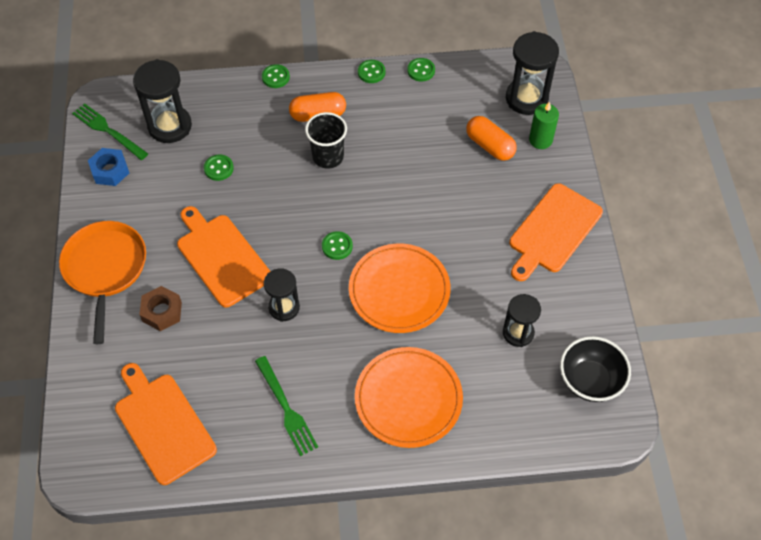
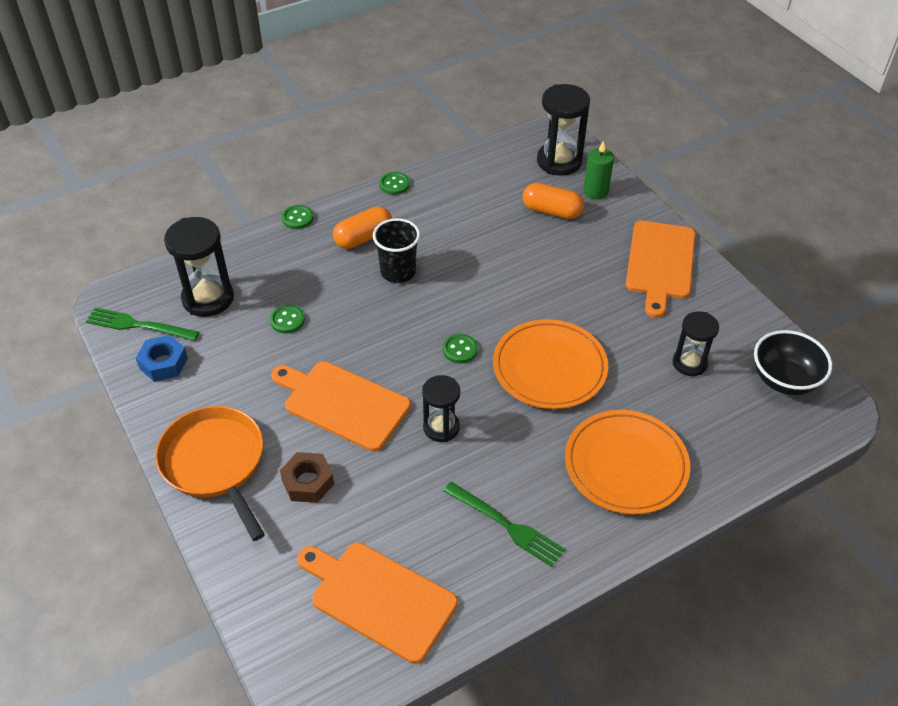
camera: 25 degrees left, 10 degrees down
(421, 70) = (443, 168): green button -> none

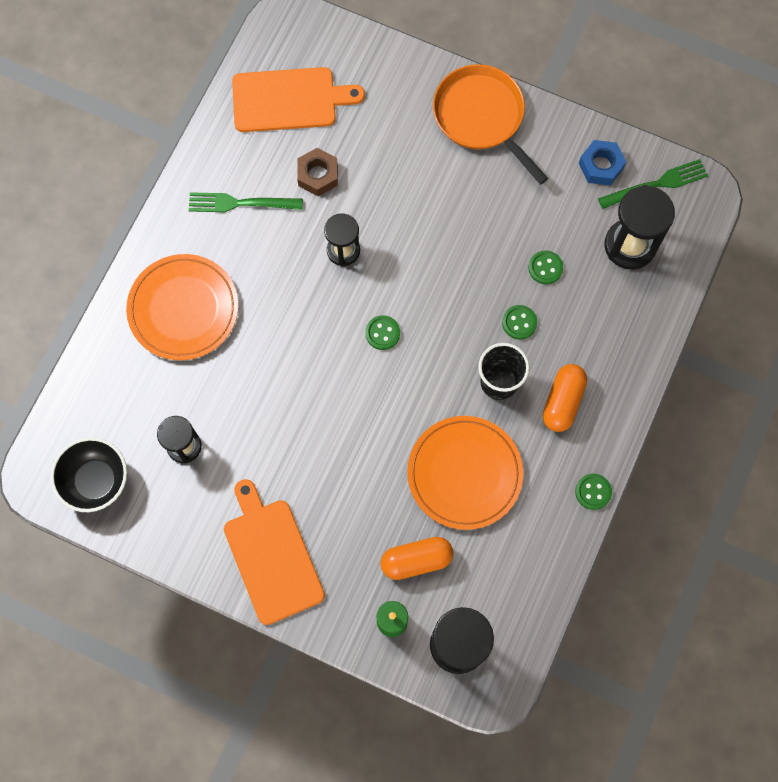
camera: 145 degrees right, 25 degrees up
(215, 463) = (481, 117): orange pan -> orange pan turned 150 degrees counterclockwise
(297, 218) = (642, 384): green button -> green button (519, 322)
(308, 482) = (404, 145): brown nut -> brown nut (318, 175)
(342, 404) = (433, 222): orange cutting board -> none
(549, 367) = (297, 363): orange plate -> orange plate (464, 473)

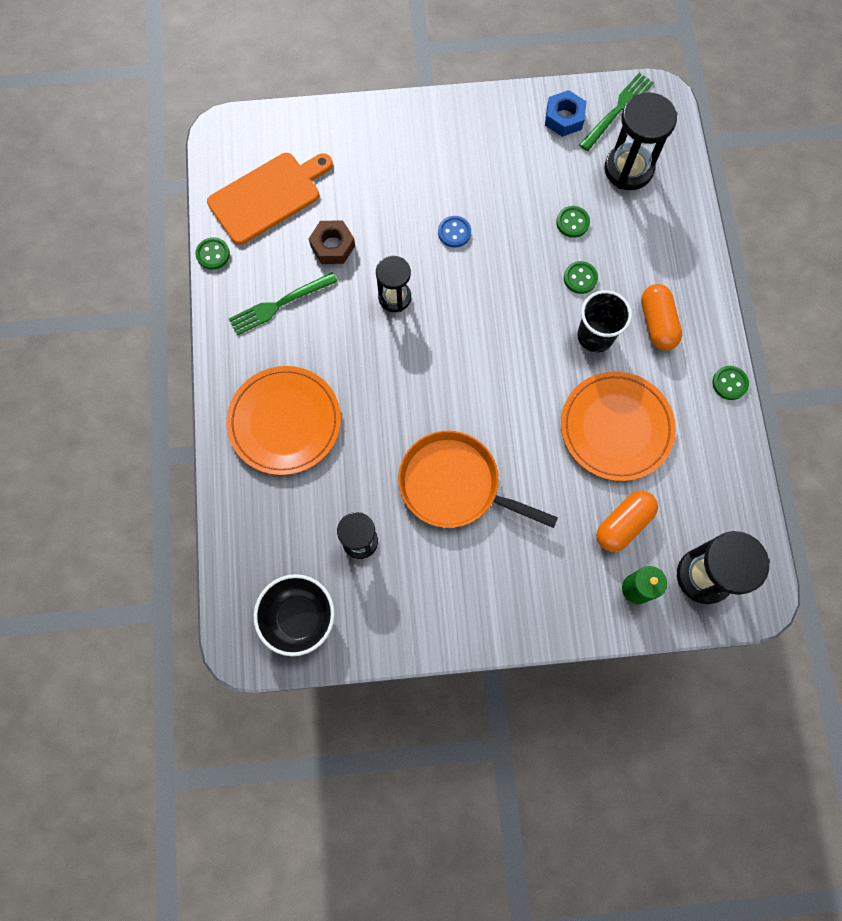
camera: 30 degrees left, 0 degrees up
(271, 556) = (498, 593): orange cutting board -> none
(382, 333) = (472, 348): green button -> green button (213, 254)
(432, 220) = (454, 232): none -> blue button
(481, 117) = (441, 128): orange pan -> orange pan (454, 484)

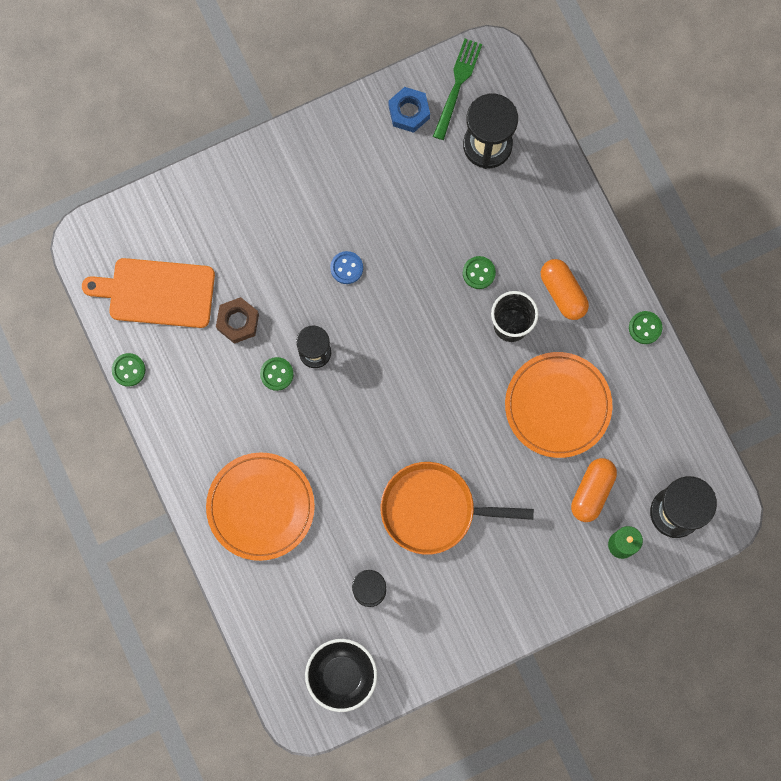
camera: 20 degrees left, 5 degrees up
(268, 196) = (157, 293): orange cutting board -> orange cutting board turned 120 degrees counterclockwise
(278, 305) = (210, 398): green fork -> none
(572, 222) = (453, 219): green button -> green button (277, 374)

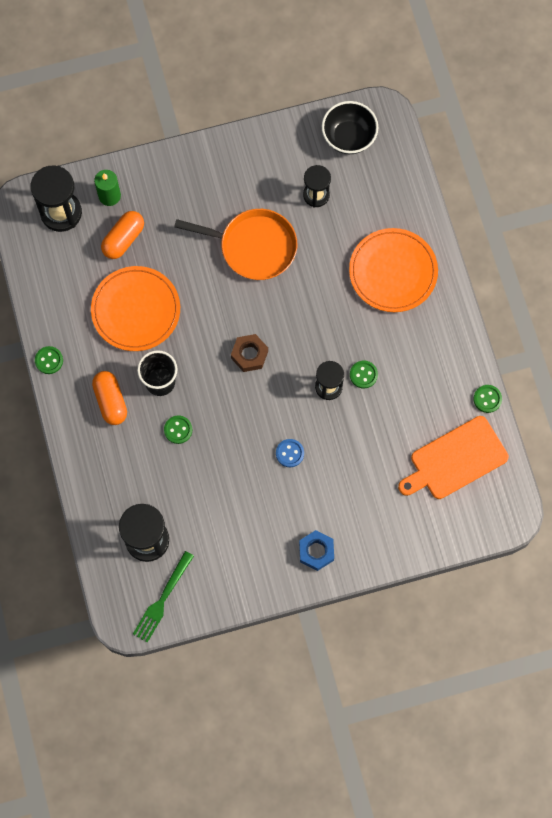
camera: 170 degrees left, 5 degrees down
(157, 293) = (455, 460): orange cutting board -> orange cutting board turned 135 degrees clockwise
(238, 322) = (389, 423): brown nut -> brown nut (249, 355)
(409, 112) = (210, 582): blue nut -> blue nut (316, 551)

